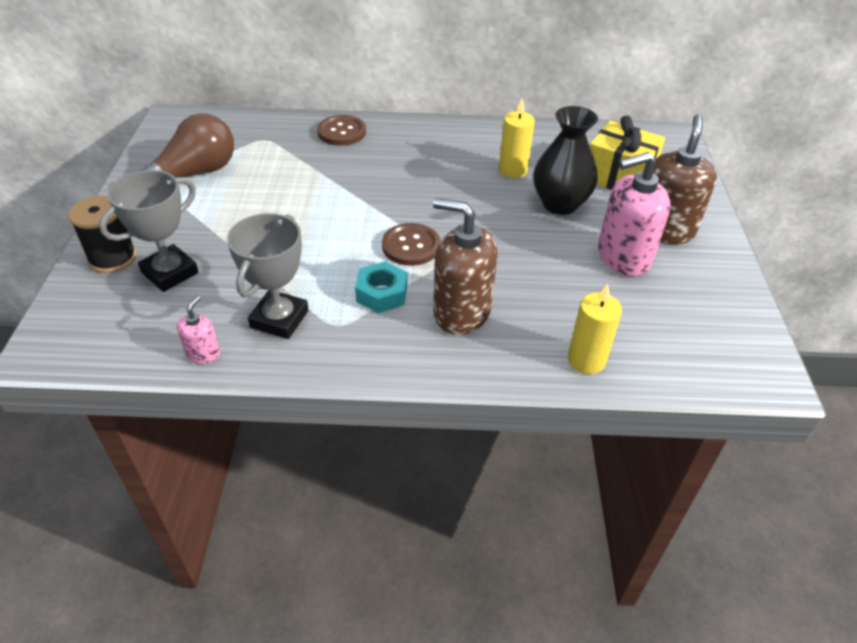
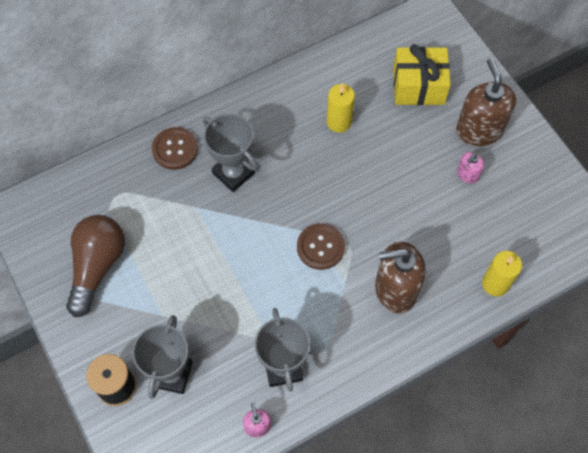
camera: 30 degrees left, 20 degrees up
(378, 165) = (233, 173): none -> grey trophy
(381, 293) = (333, 304): turquoise nut -> none
(560, 204) = (395, 142): black vase -> none
(623, 257) = (467, 174): pink soap dispenser -> pink soap dispenser, size x0.48

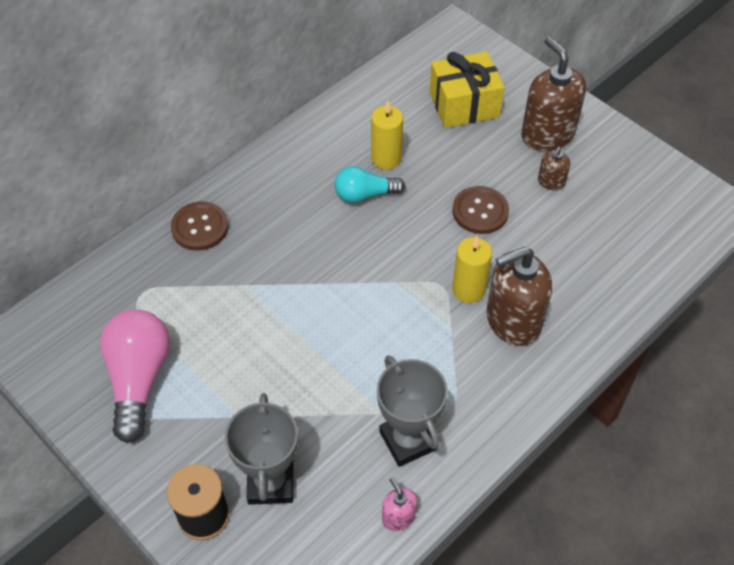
camera: 15 degrees left, 10 degrees down
(97, 266) = (139, 379): brown light bulb -> pink light bulb
(233, 173) = (279, 238): grey trophy -> none
(312, 151) = (364, 195): none -> turquoise light bulb
(320, 247) = (409, 295): brown button -> brown button (480, 211)
(467, 174) = (551, 182): pink soap dispenser -> brown soap dispenser
(495, 284) = (624, 288): yellow candle -> yellow candle (468, 289)

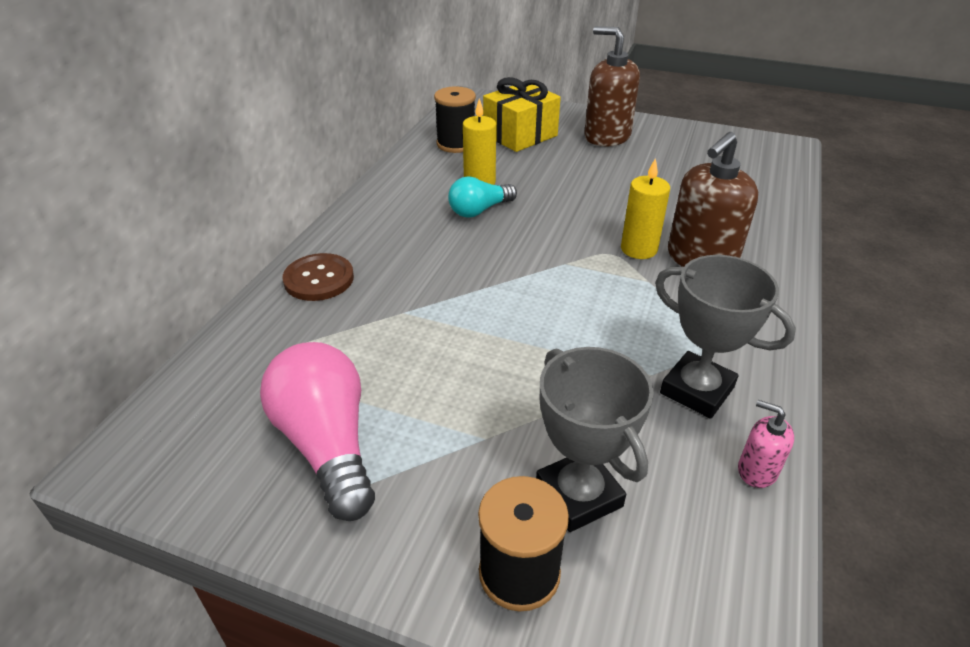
camera: 25 degrees left, 15 degrees down
(396, 98) = (456, 144): none -> black spool
(480, 211) = (597, 194): brown button -> none
(551, 182) = (638, 162): brown soap dispenser -> none

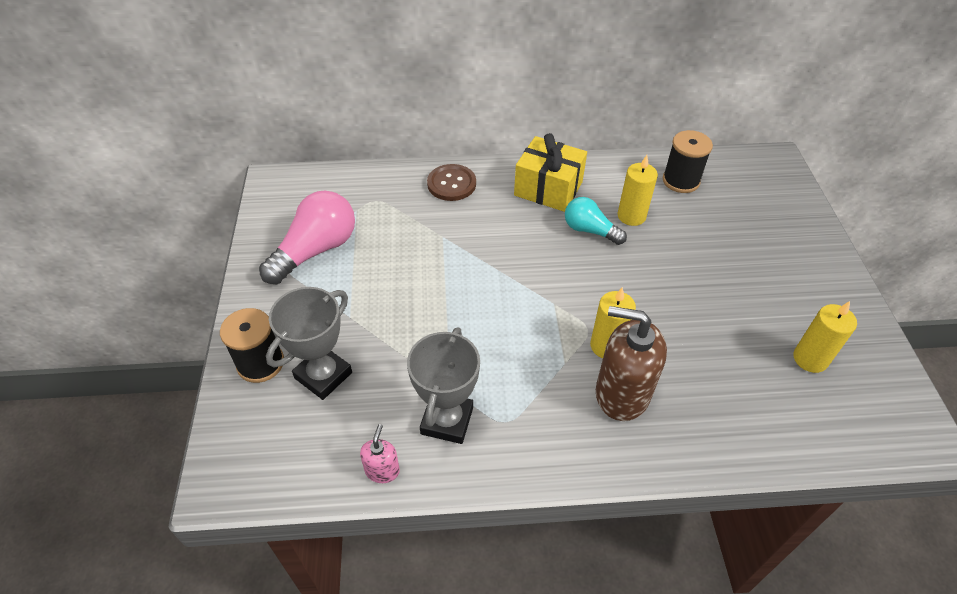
camera: 65 degrees right, 10 degrees up
(520, 135) = (735, 214): yellow gift -> yellow gift (548, 188)
(607, 136) = (792, 275): brown soap dispenser -> none
(698, 160) = (810, 359): none -> yellow candle

